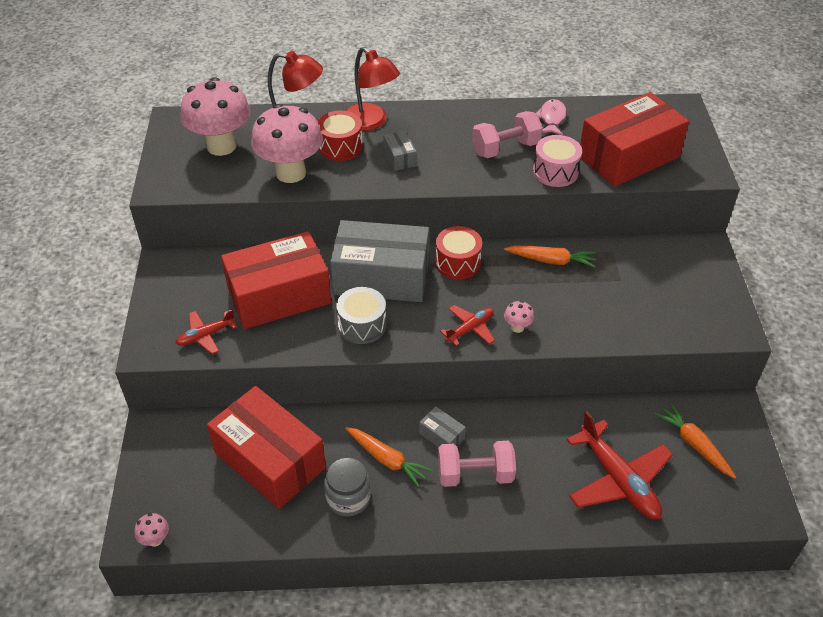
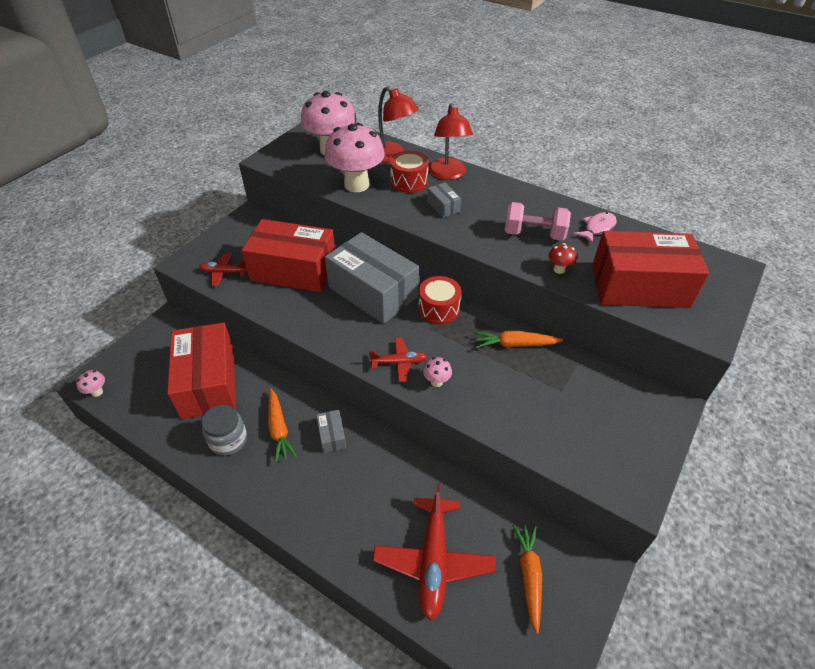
camera: 35 degrees right, 0 degrees up
(362, 325) = (326, 318): grey drum -> none
(400, 158) = (443, 206): grey box -> grey box turned 45 degrees counterclockwise
(475, 474) = (327, 480): pink dumbbell -> none
(551, 260) = (515, 344): orange carrot -> orange carrot turned 135 degrees clockwise
(555, 172) = (559, 269): pink drum -> red mushroom

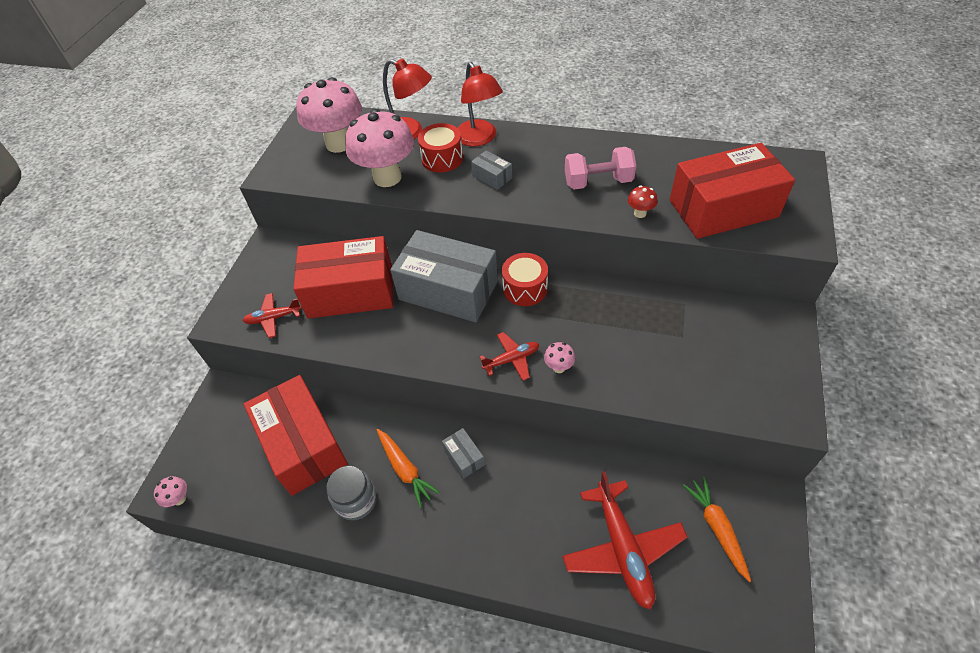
camera: 15 degrees left, 5 degrees up
(515, 344) = (617, 302): orange carrot -> none
(597, 228) = (656, 158): pink fish -> none

